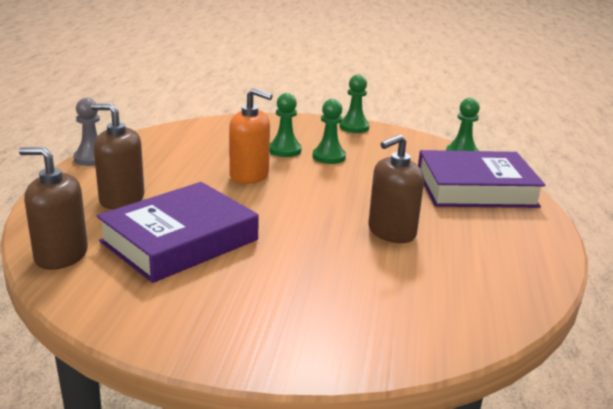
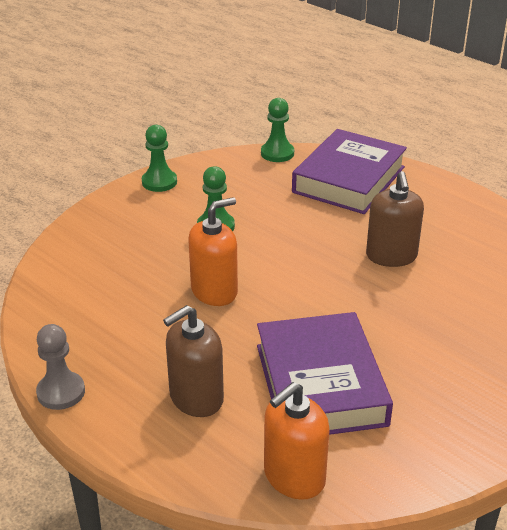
camera: 55 degrees left, 10 degrees up
(61, 255) = (294, 477): brown soap dispenser -> orange soap dispenser
(284, 150) = (174, 246): green pawn -> none

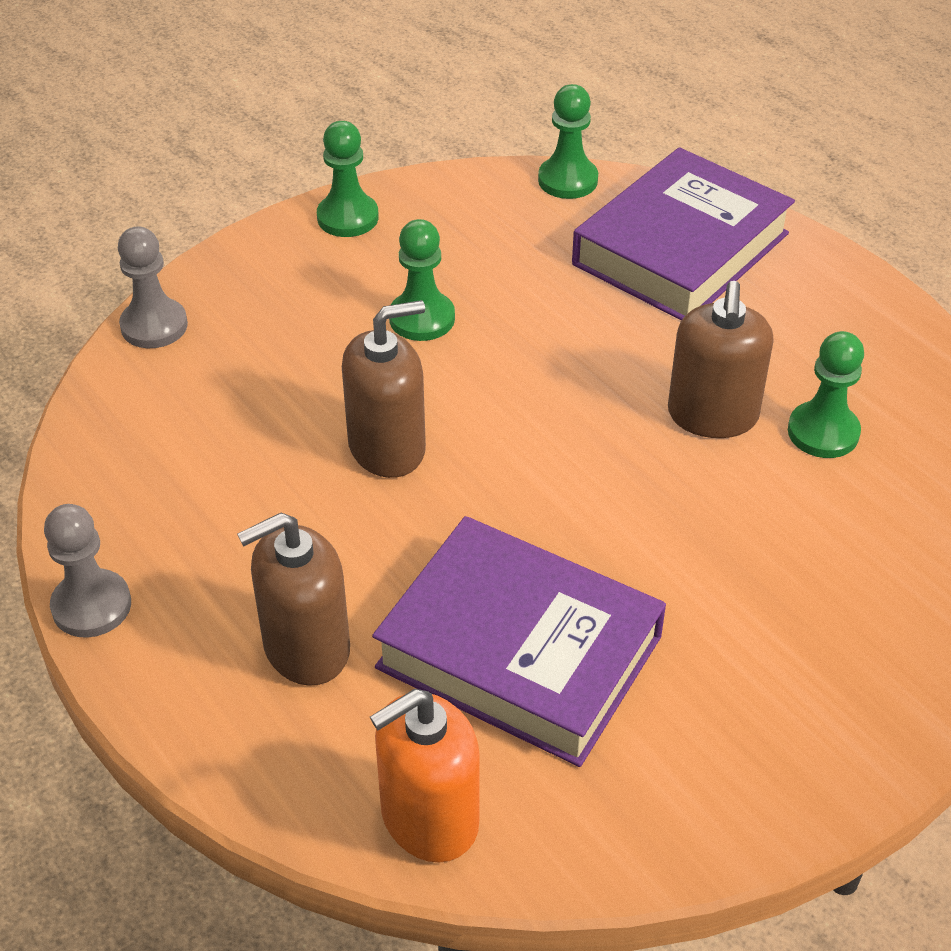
camera: 10 degrees right, 10 degrees up
(61, 245) = (154, 326): none -> grey pawn
(214, 291) = (387, 447): orange soap dispenser -> brown soap dispenser
(320, 384) = (520, 651): purple book -> purple book turned 60 degrees counterclockwise
(453, 258) = (823, 432): none -> green pawn

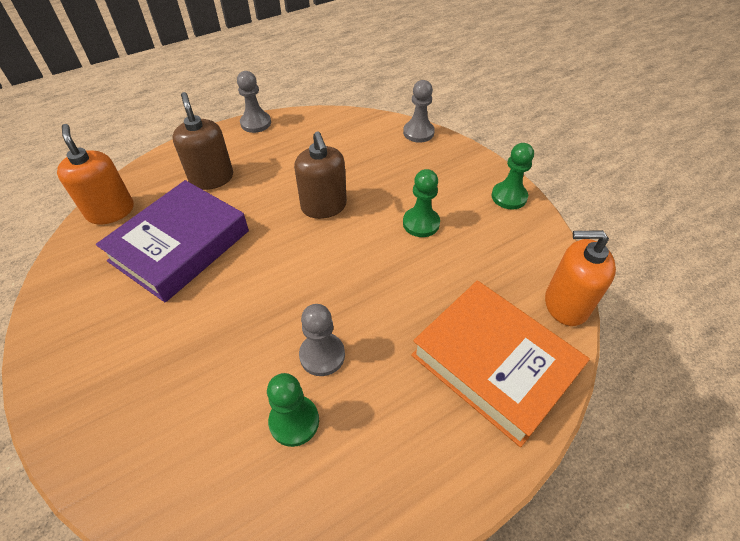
camera: 95 degrees right, 5 degrees up
(568, 180) = (565, 304): green pawn -> orange soap dispenser
(680, 249) = (494, 364): purple book -> orange book
(712, 415) = (322, 355): brown soap dispenser -> grey pawn

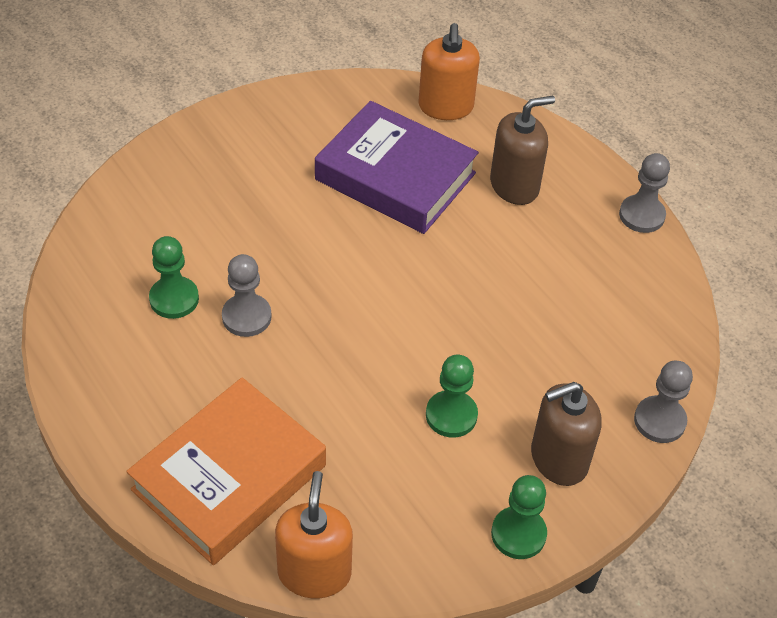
camera: 85 degrees right, 0 degrees up
(110, 211) = (446, 106): orange soap dispenser -> orange soap dispenser turned 120 degrees clockwise
(324, 206) = (474, 306): brown soap dispenser -> brown soap dispenser (558, 459)

